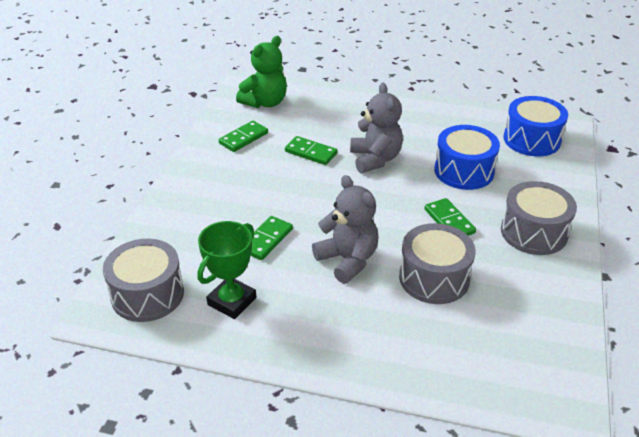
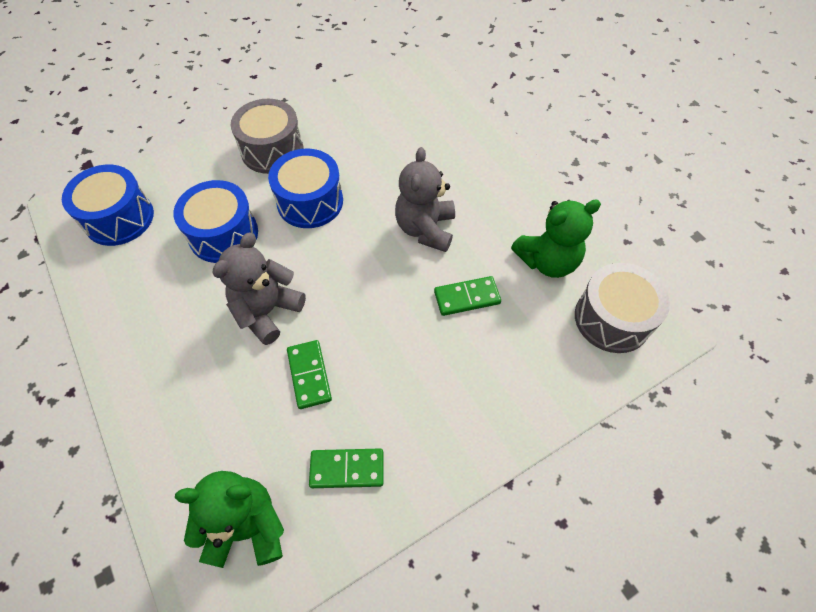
camera: 135 degrees left, 20 degrees up
(232, 301) = (547, 261): green trophy -> green teddy bear
(434, 278) = (386, 172): grey drum -> none
(449, 221) = (310, 202): green domino -> blue drum

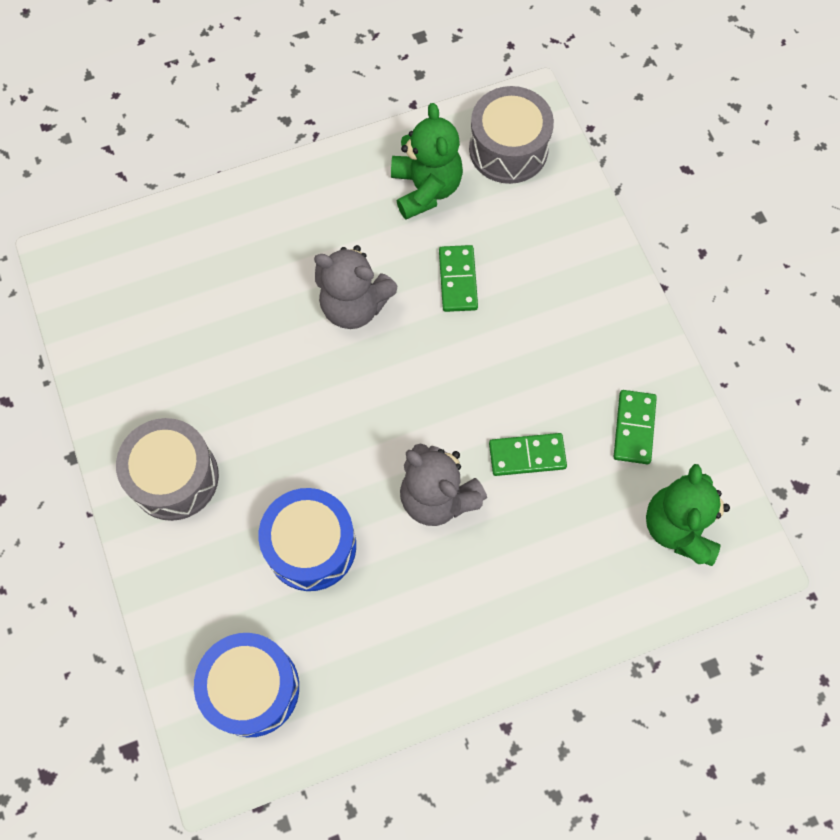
camera: 80 degrees left, 10 degrees up
(310, 202) = (280, 434): blue drum -> none

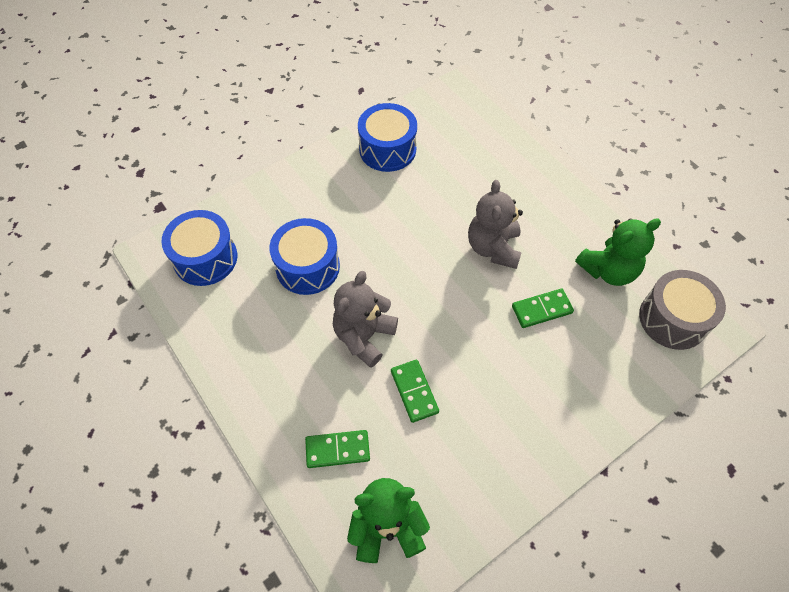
camera: 75 degrees right, 10 degrees down
(142, 391) = (387, 149): none -> blue drum
(174, 477) = (335, 181): grey drum -> none
(634, 428) = (464, 471): green domino -> green domino (337, 450)

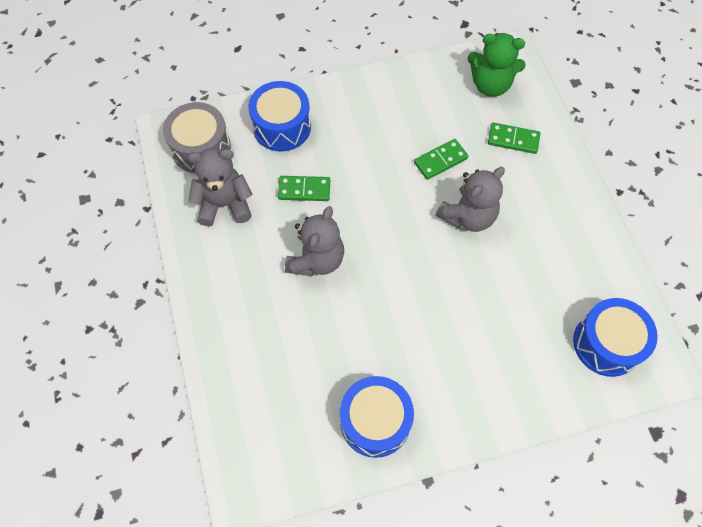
camera: 160 degrees left, 5 degrees up
(308, 267) = (503, 299): blue drum -> blue drum (282, 127)
(414, 391) = (440, 160): green domino -> green domino turned 60 degrees clockwise
(608, 270) = (224, 204): green teddy bear -> grey teddy bear

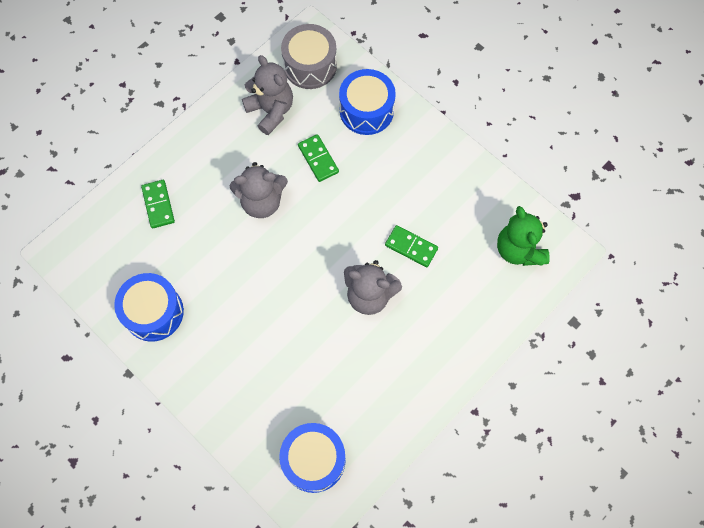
camera: 60 degrees right, 5 degrees up
(513, 139) = (471, 296): green domino -> green domino (158, 205)

